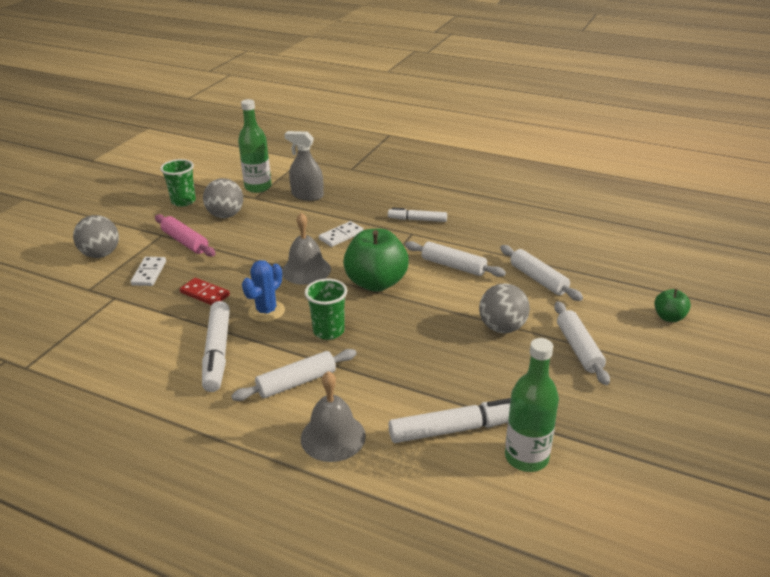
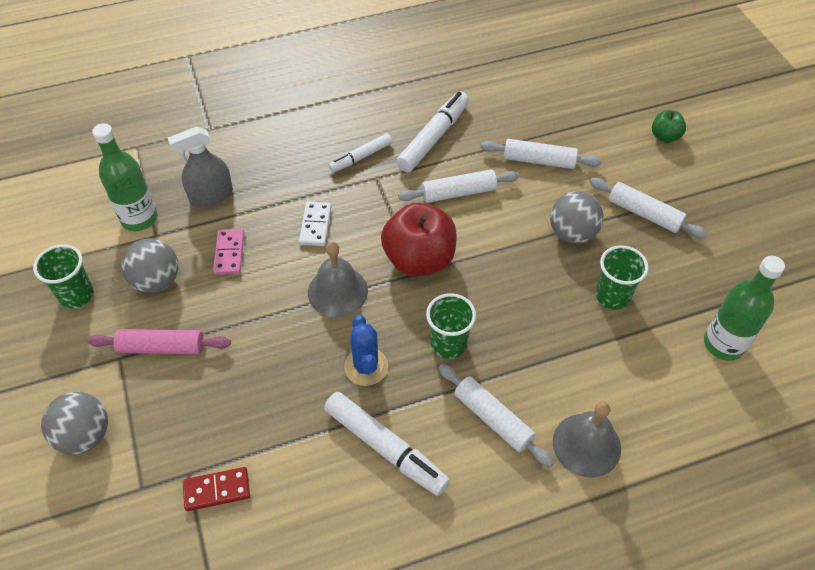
camera: 45 degrees left, 20 degrees up
(149, 273) = (181, 415): white domino -> none
(204, 294) = (278, 394): red domino -> red domino (217, 490)
(277, 223) = (229, 253): none -> pink domino
(296, 382) = (493, 419): white rolling pin -> white rolling pin turned 60 degrees counterclockwise
(376, 283) = (419, 259): green apple -> red apple
(457, 428) = (656, 358): white marker -> white marker (433, 137)
(478, 376) = (612, 296): none -> green cup

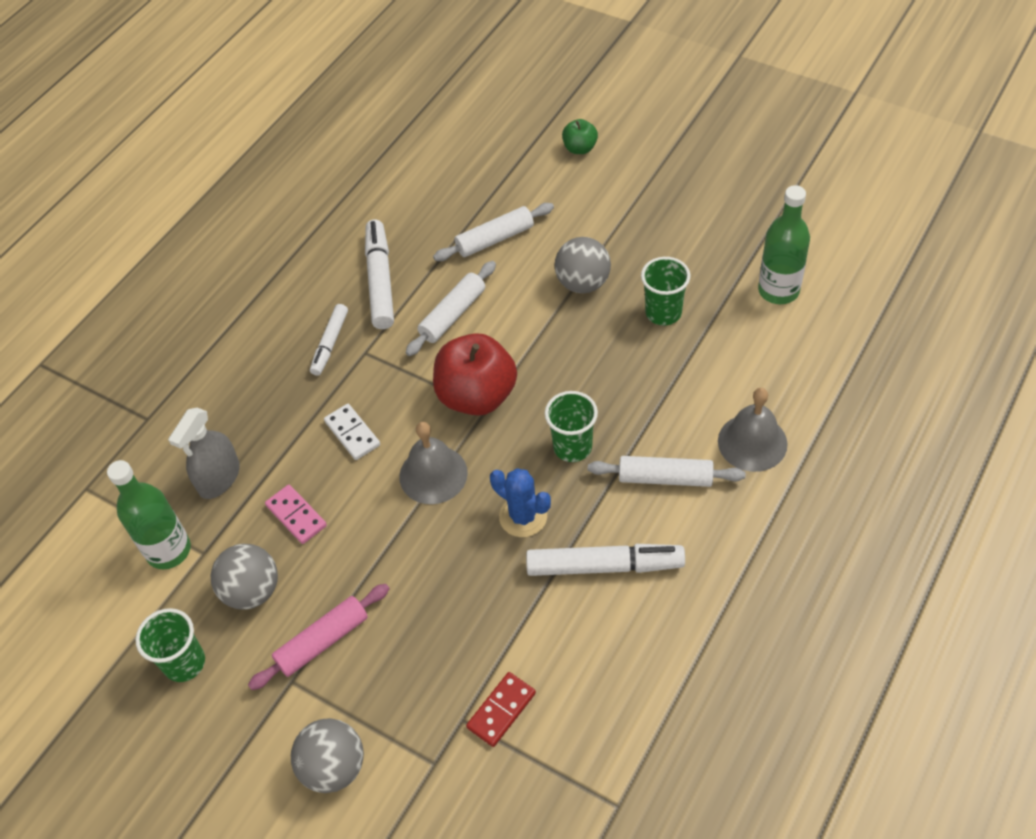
camera: 35 degrees left, 0 degrees up
(644, 214) = (624, 227): white rolling pin -> none

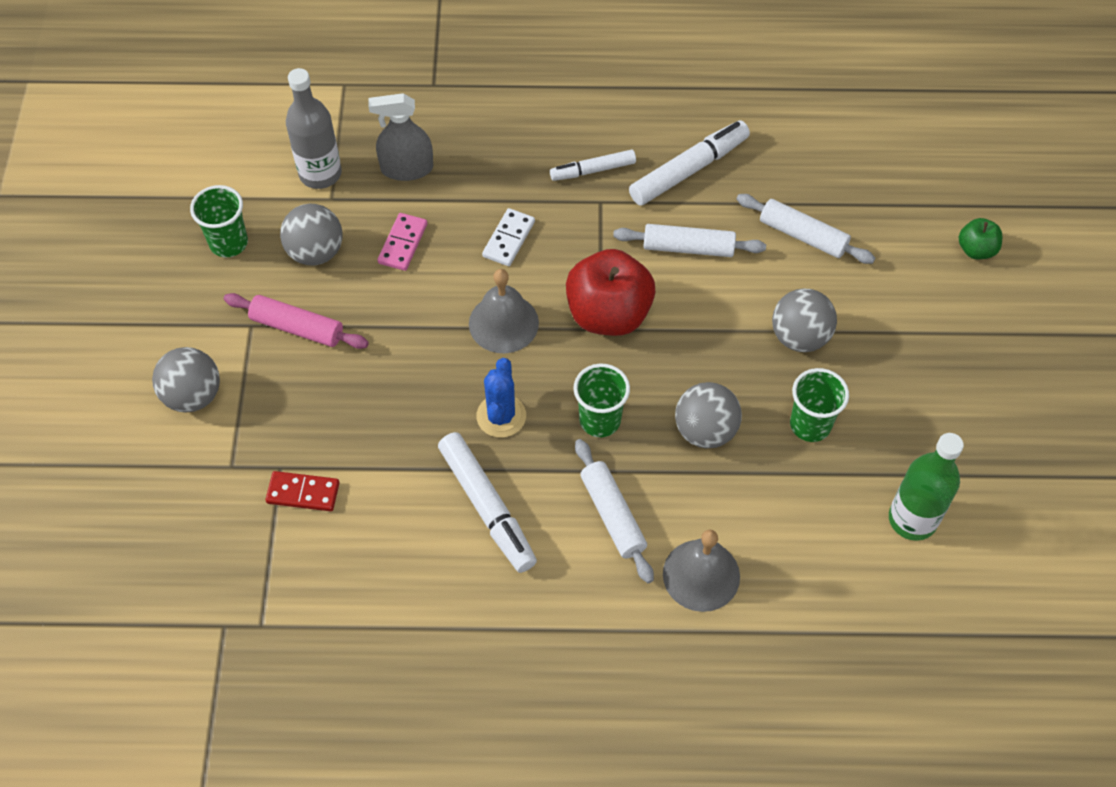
camera: 55 degrees right, 5 degrees up
(168, 550) = (320, 174): green bottle -> grey bottle
(627, 381) = (705, 431): none -> grey ball

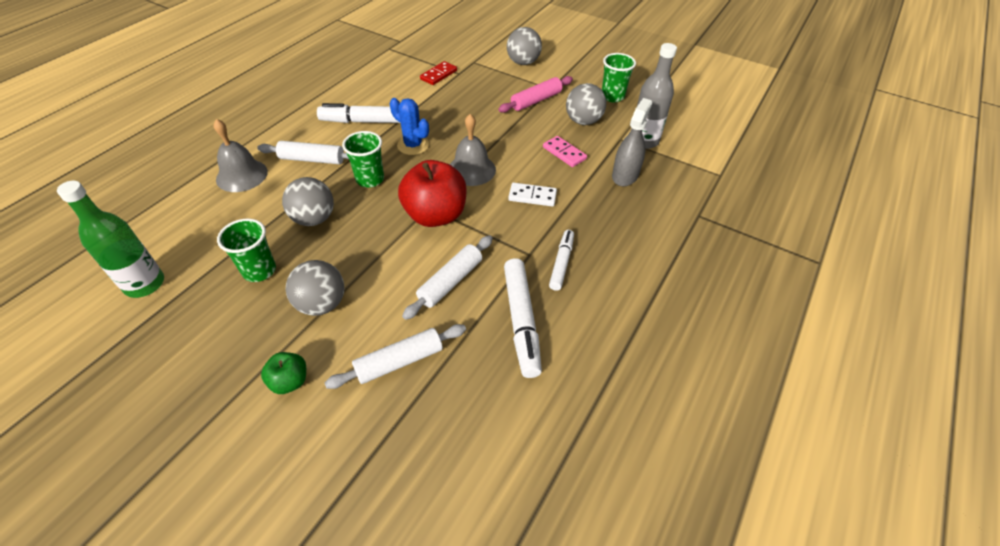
camera: 120 degrees right, 10 degrees down
(509, 239) = (532, 196): white domino -> white domino turned 45 degrees counterclockwise
(976, 250) = (263, 498): green apple -> green apple (290, 381)

